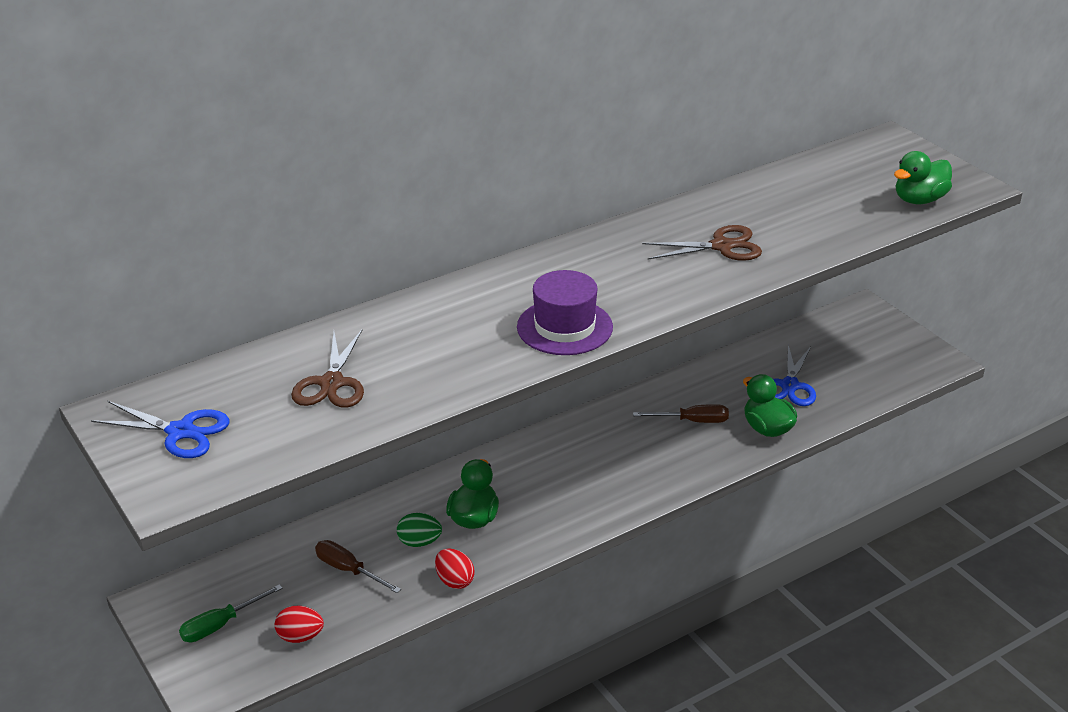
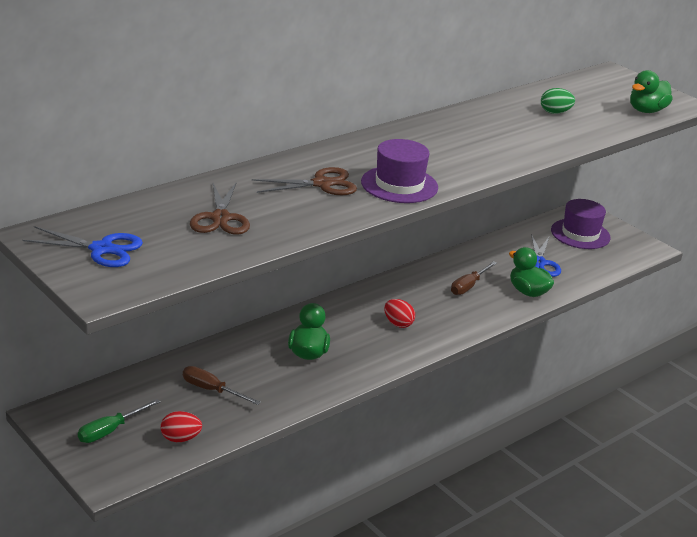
camera: 10 degrees left, 5 degrees down
(419, 542) = (267, 370): green egg -> green egg (555, 112)
(454, 581) = (301, 397): red egg -> red egg (398, 324)
(692, 421) = (468, 286): brown screwdriver -> brown screwdriver turned 135 degrees clockwise
(721, 246) = (506, 135): brown scissors -> brown scissors (322, 184)
(853, 342) = (580, 234): none -> purple hat

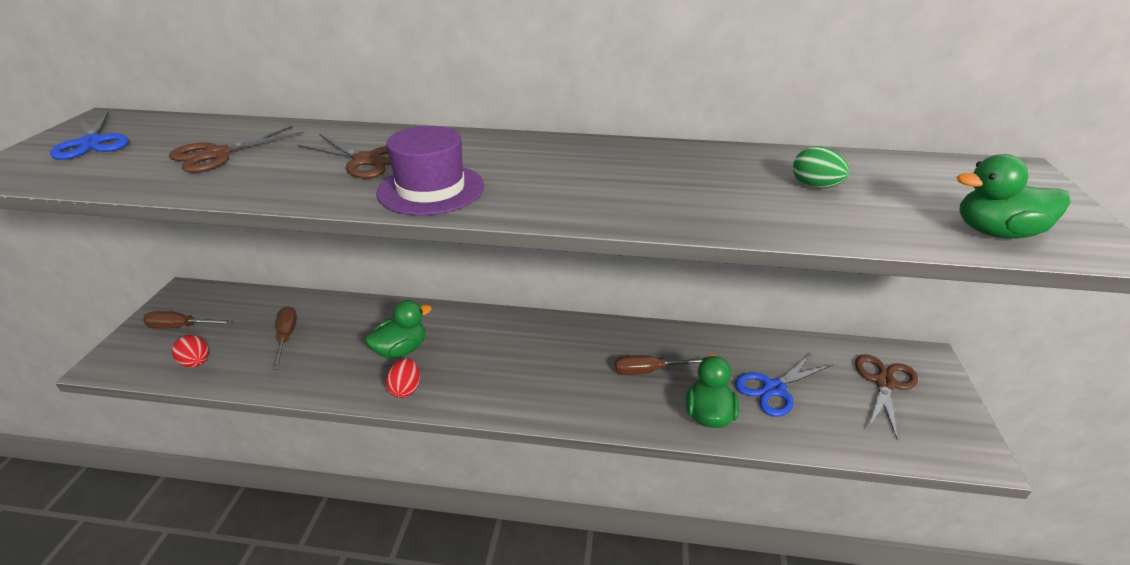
camera: 50 degrees right, 5 degrees up
(110, 431) = (181, 327): green screwdriver -> brown screwdriver
(398, 324) = (517, 368): red egg -> red egg (406, 389)
(580, 234) = (884, 383): purple hat -> brown scissors

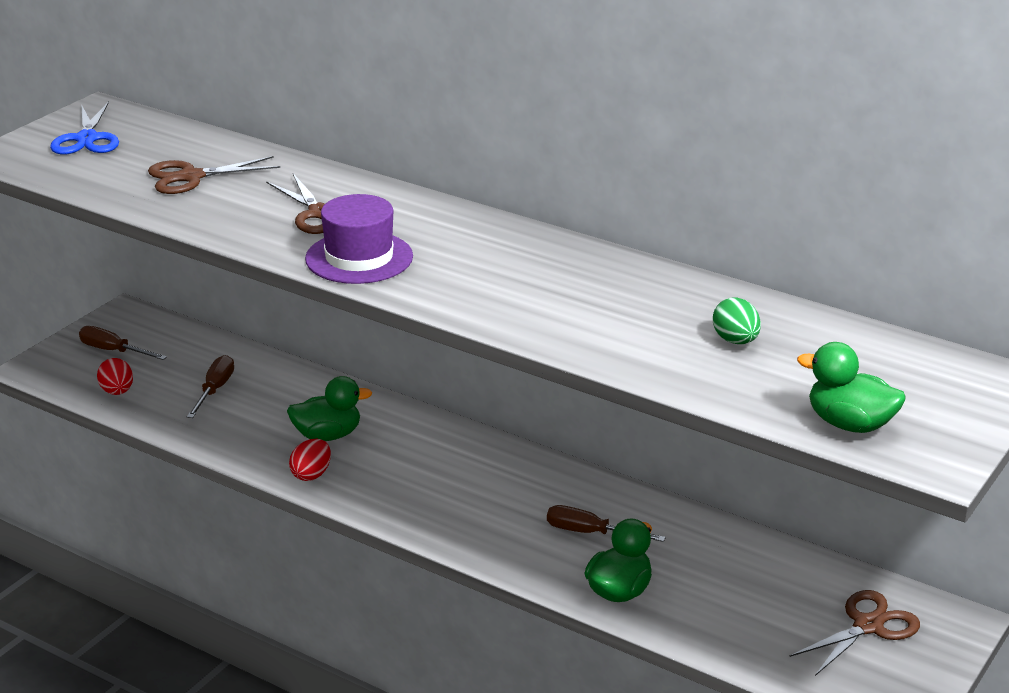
camera: 25 degrees right, 5 degrees down
(774, 389) = (722, 591): blue scissors -> none

